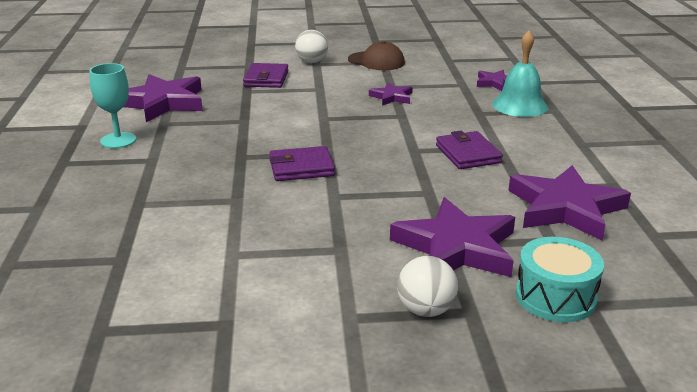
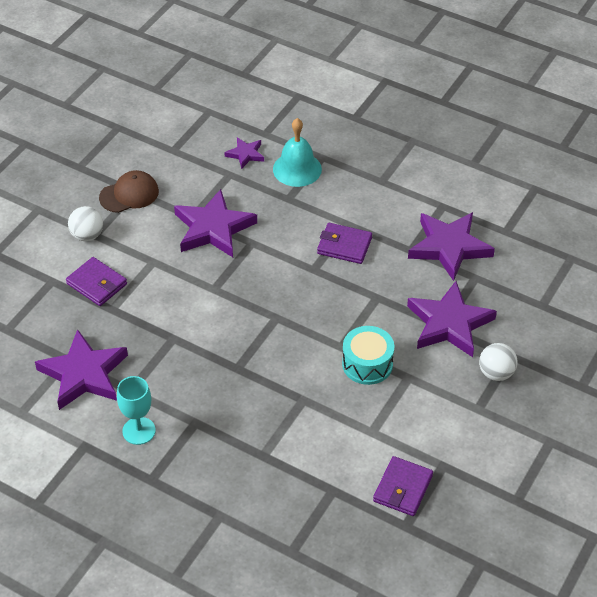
camera: 55 degrees left, 20 degrees up
(301, 168) = (286, 343): purple wallet -> purple wallet (402, 488)
(392, 97) = (213, 228): purple star -> purple star, size x1.99
(555, 297) = (525, 313): turquoise drum -> turquoise drum (367, 364)

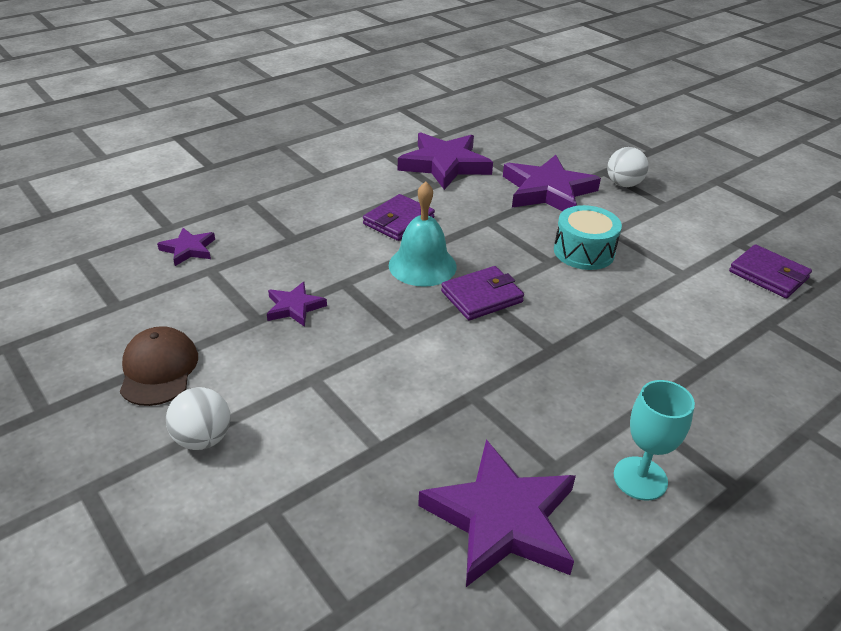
camera: 70 degrees left, 10 degrees down
(97, 284) = (316, 453): purple wallet -> purple wallet (482, 297)
(213, 228) = (294, 307): purple star -> purple star, size x0.50
(297, 169) = (251, 220): turquoise bell -> turquoise bell (422, 265)

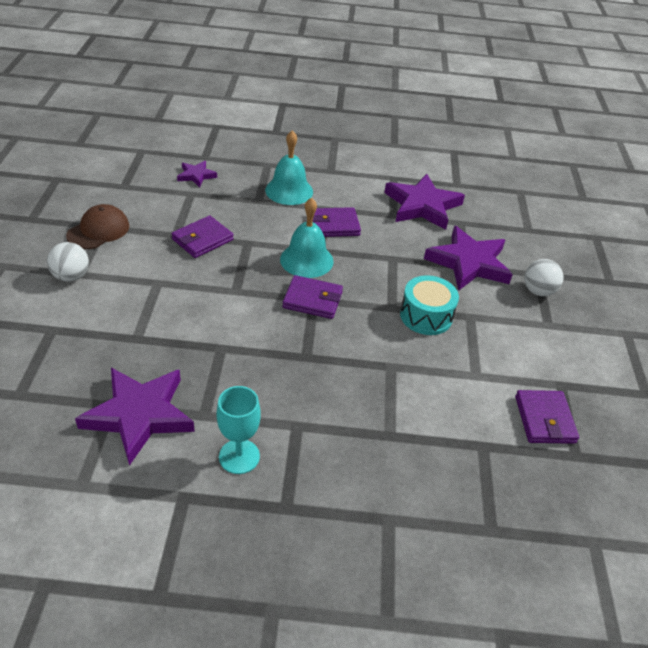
camera: 40 degrees right, 5 degrees up
(294, 307) = (202, 239): purple star -> purple wallet
(309, 213) = (289, 191): none -> turquoise bell

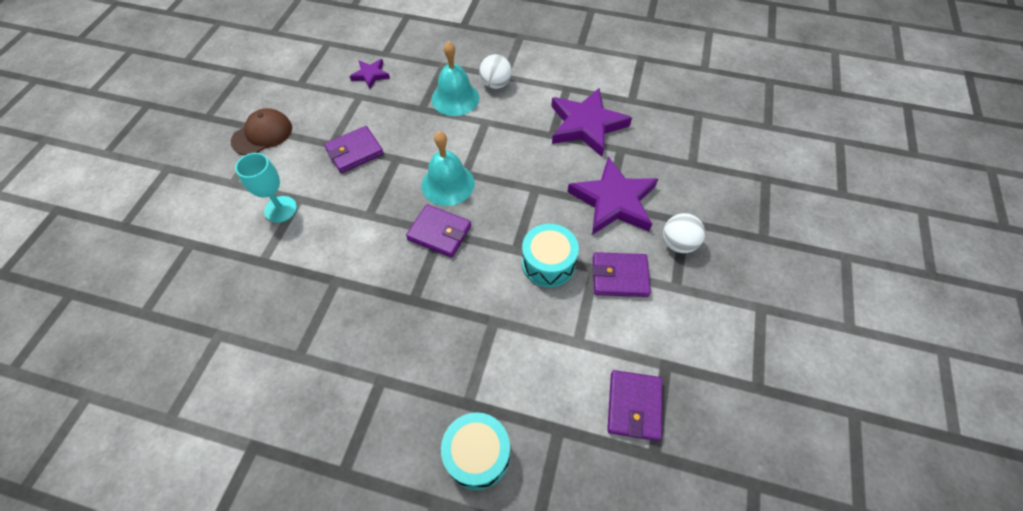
camera: 15 degrees right, 15 degrees up
(71, 276) = (224, 185): white ball -> white ball (495, 84)
(139, 415) = (240, 349): purple star -> none
(239, 456) = (316, 408): turquoise goblet -> turquoise goblet (280, 209)
(334, 225) = (488, 143): purple wallet -> purple wallet (619, 276)
(414, 475) = (477, 454): none -> turquoise drum

